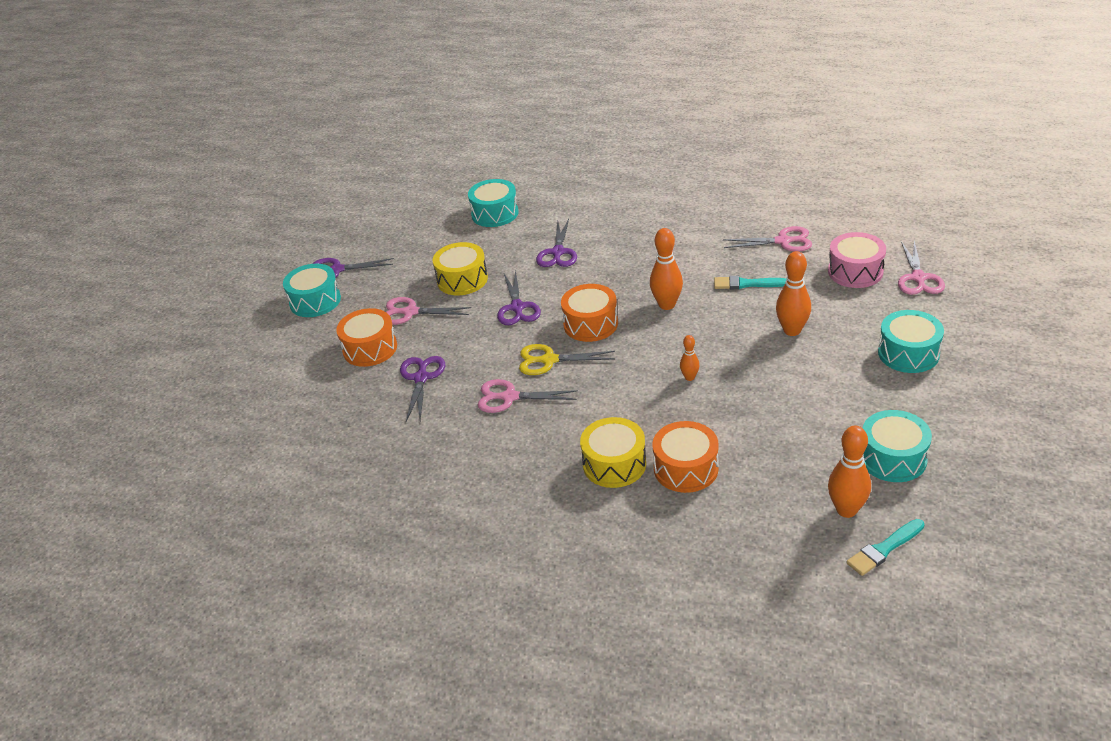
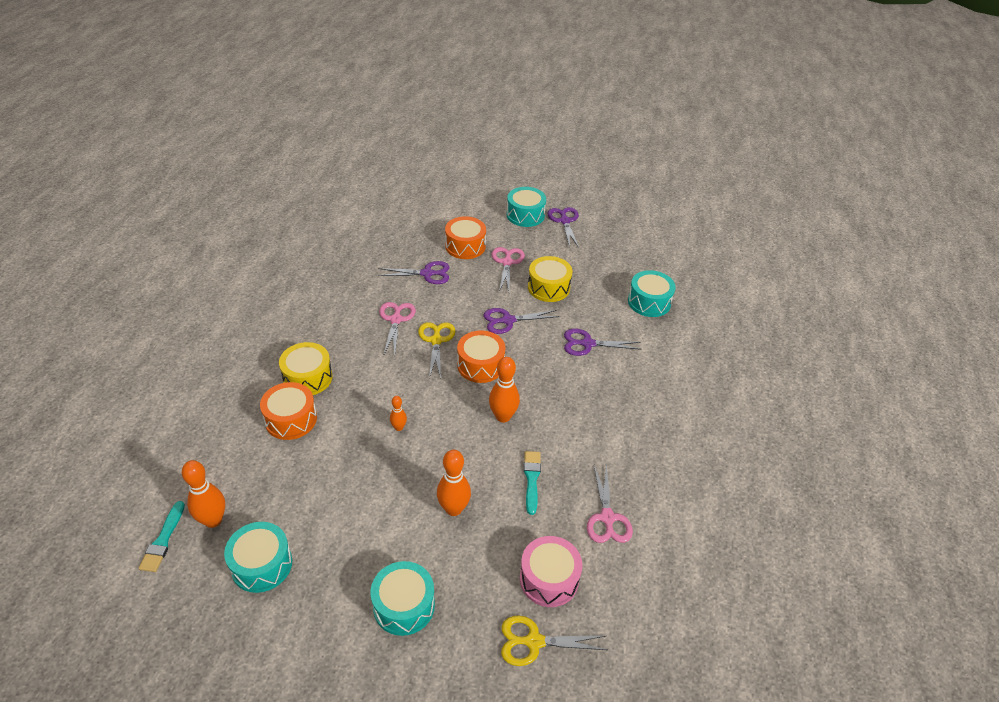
camera: 80 degrees right, 5 degrees up
(884, 549) = (163, 540): turquoise brush -> turquoise brush turned 135 degrees counterclockwise
(918, 278) = (534, 642): pink scissors -> yellow scissors

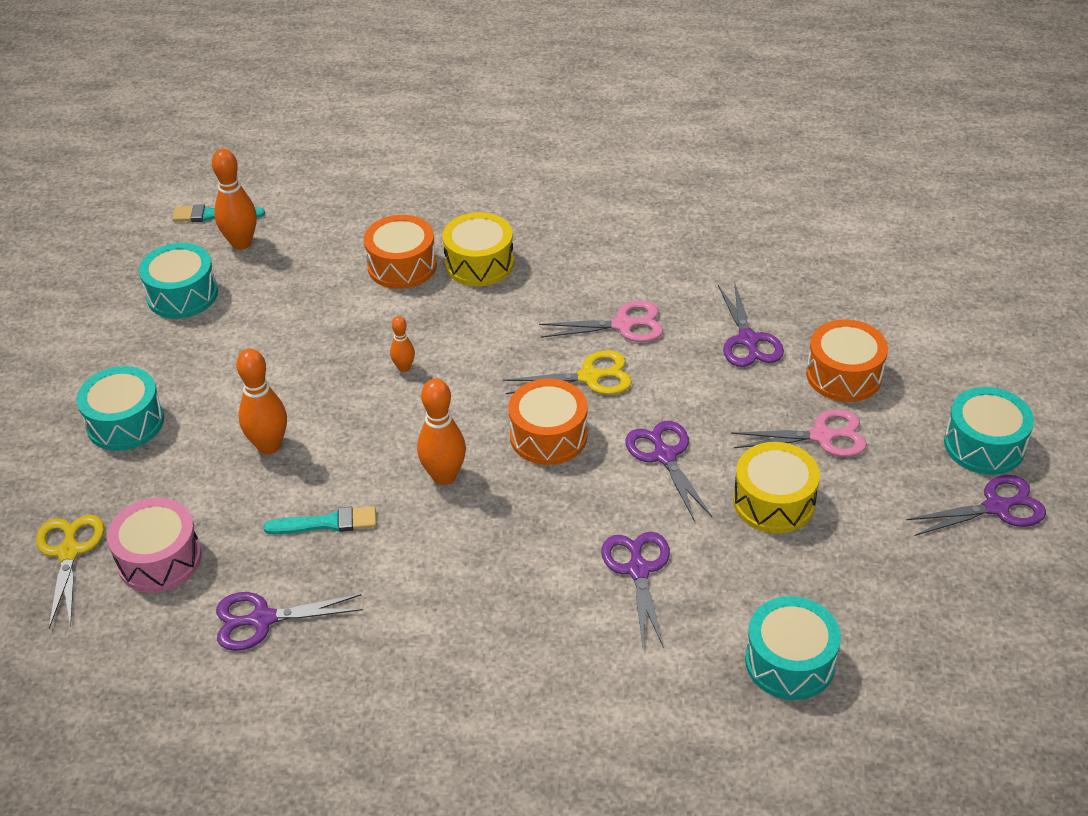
camera: 85 degrees right, 0 degrees up
(607, 518) = (262, 619): pink scissors -> purple scissors

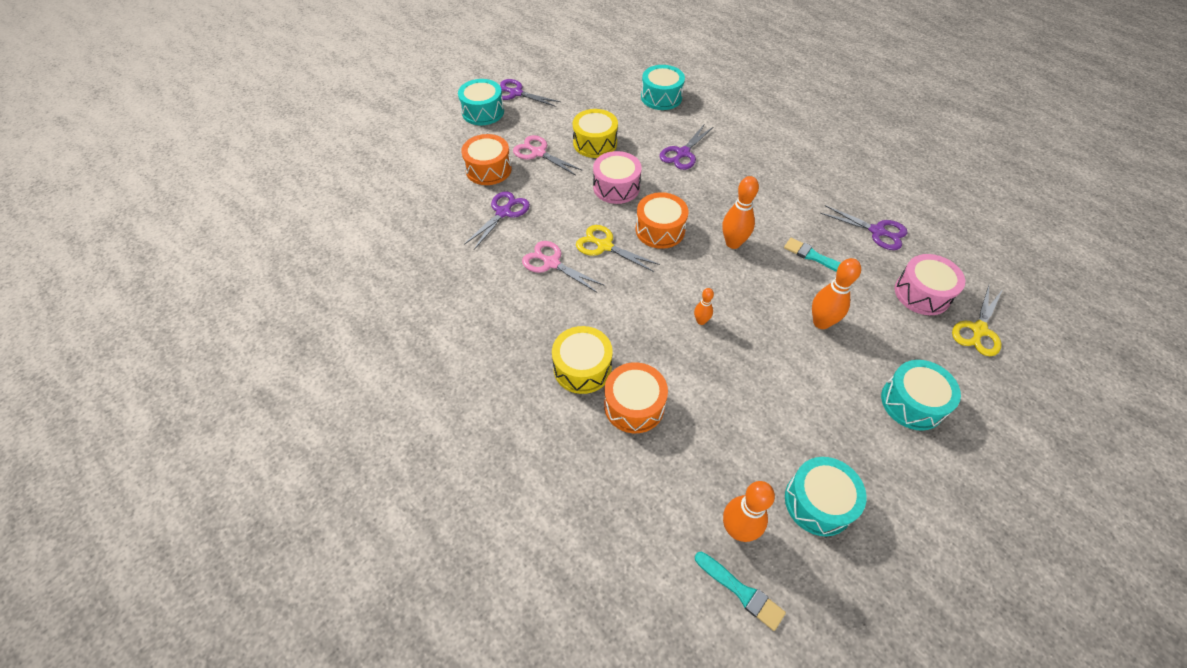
camera: 140 degrees left, 10 degrees up
(664, 456) = (616, 187): purple scissors -> pink drum

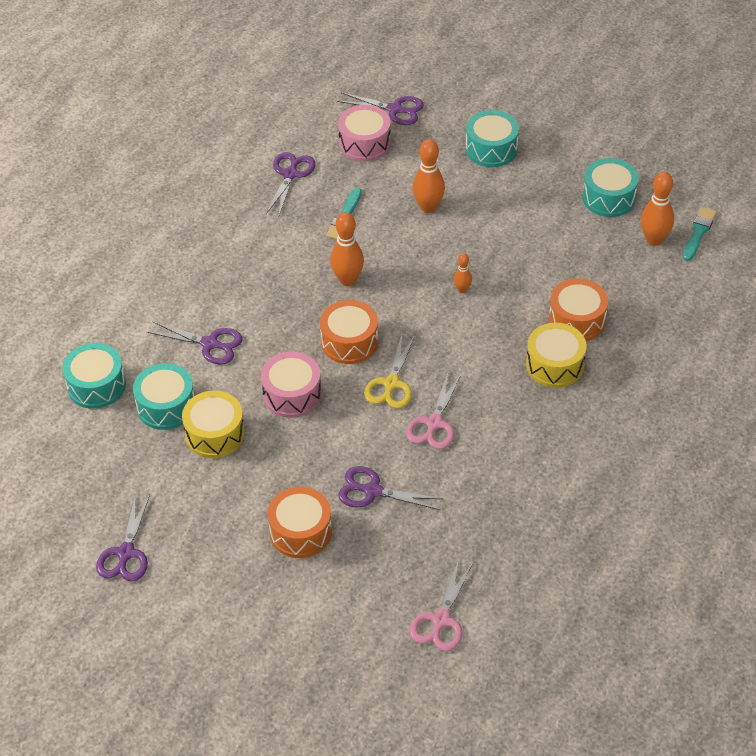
camera: 105 degrees left, 5 degrees down
(483, 112) = (181, 579): turquoise drum -> turquoise drum (166, 406)
(538, 153) = (252, 488): pink scissors -> pink scissors (441, 620)
(978, 330) = (395, 109): yellow scissors -> purple scissors

